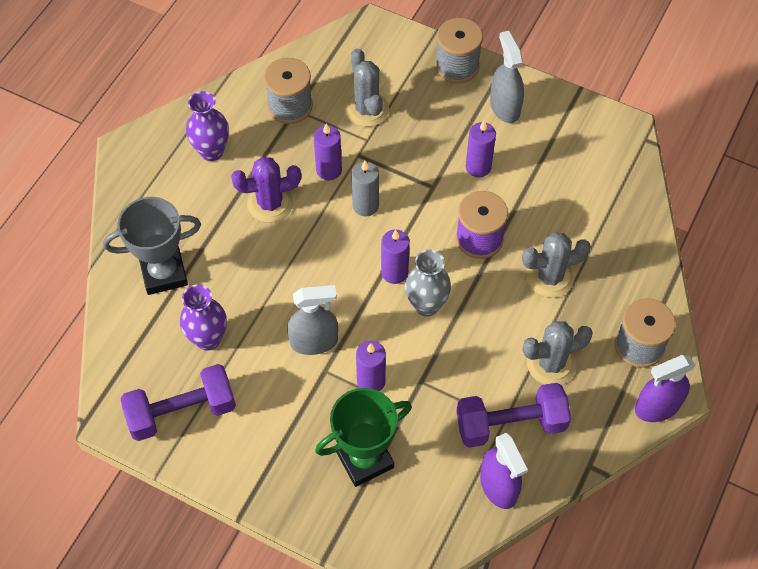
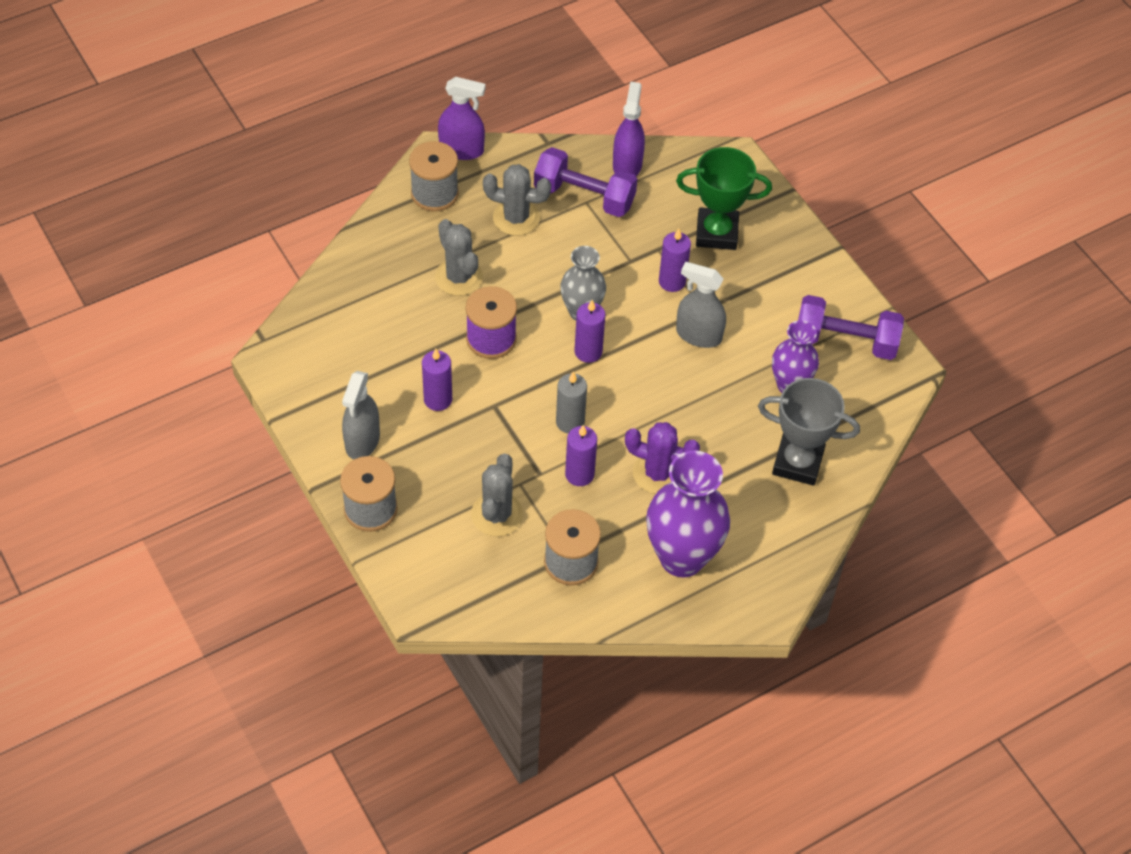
camera: 150 degrees left, 5 degrees down
(211, 151) = (682, 557): purple vase -> purple vase, size x1.66
(550, 277) = (459, 277): grey cactus -> grey cactus turned 45 degrees clockwise

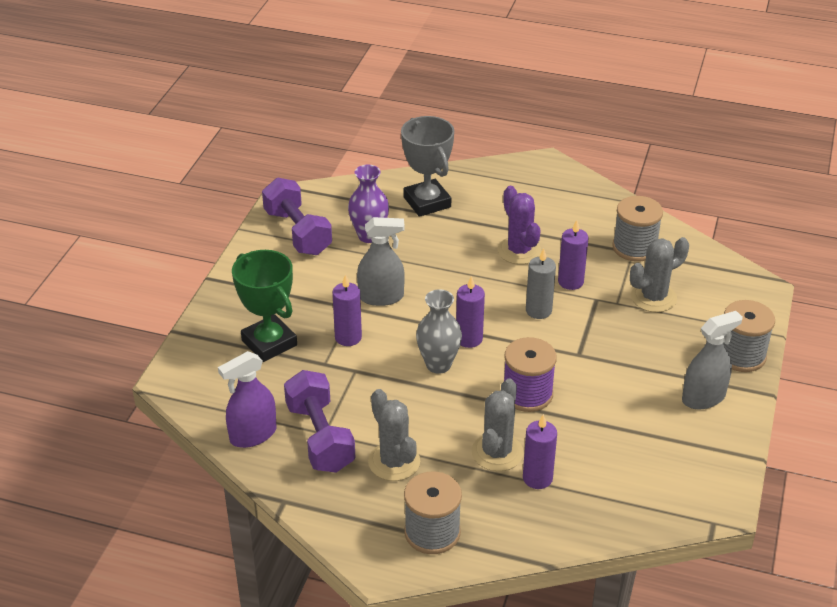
camera: 130 degrees left, 15 degrees down
(438, 399) = (616, 385): purple candle -> purple candle (537, 478)
(461, 150) = (360, 552): purple spray bottle -> none
(682, 557) = (562, 209): purple vase -> none
(698, 335) = (381, 297): grey spray bottle -> grey spray bottle turned 75 degrees counterclockwise

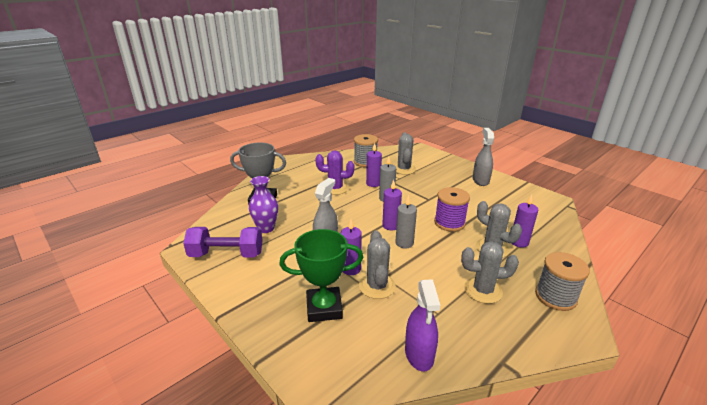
camera: 60 degrees left, 10 degrees down
(320, 437) = (441, 317): purple dumbbell -> none
(334, 369) = (377, 286): none -> grey cactus
(438, 364) = (404, 243): grey vase -> grey candle
(741, 355) = (458, 164): grey spool -> none

